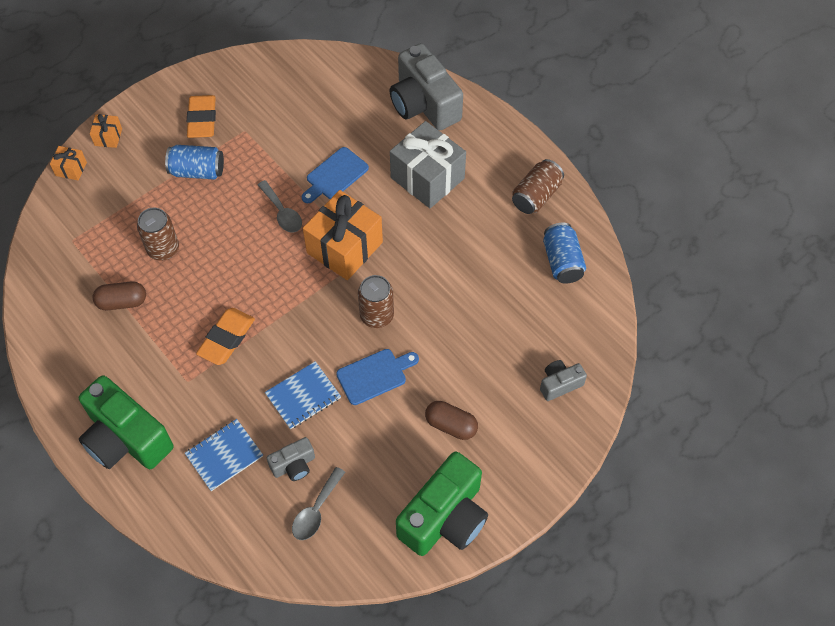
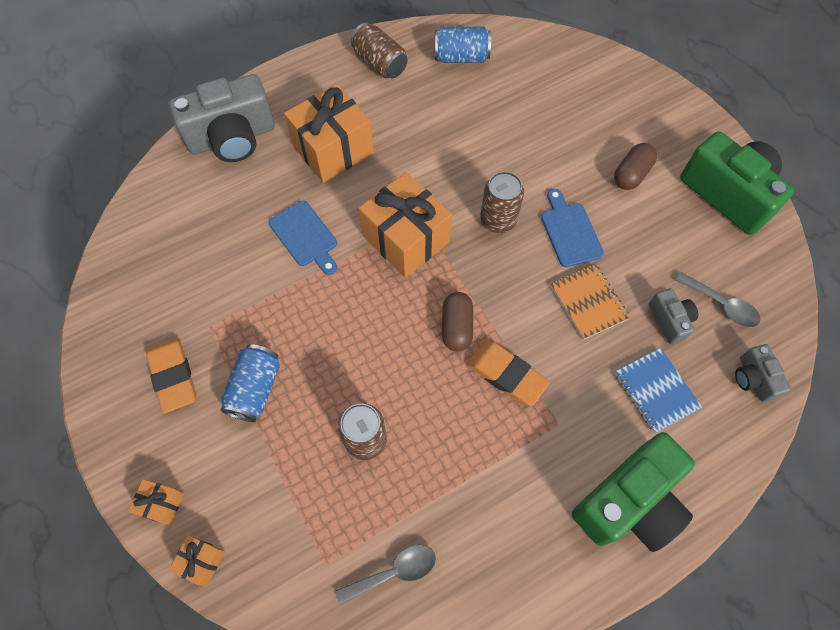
camera: 80 degrees left, 5 degrees up
(122, 302) = (436, 497): brown capsule -> brown capsule (456, 327)
(202, 120) = (173, 376): orange eraser -> orange eraser turned 60 degrees clockwise
(282, 213) = (343, 297): grey spoon -> grey spoon (394, 572)
(303, 396) = (588, 302): blue notebook -> orange notebook
(427, 178) = (333, 149): grey gift -> orange gift
(559, 384) = (594, 83): grey camera -> grey camera (753, 379)

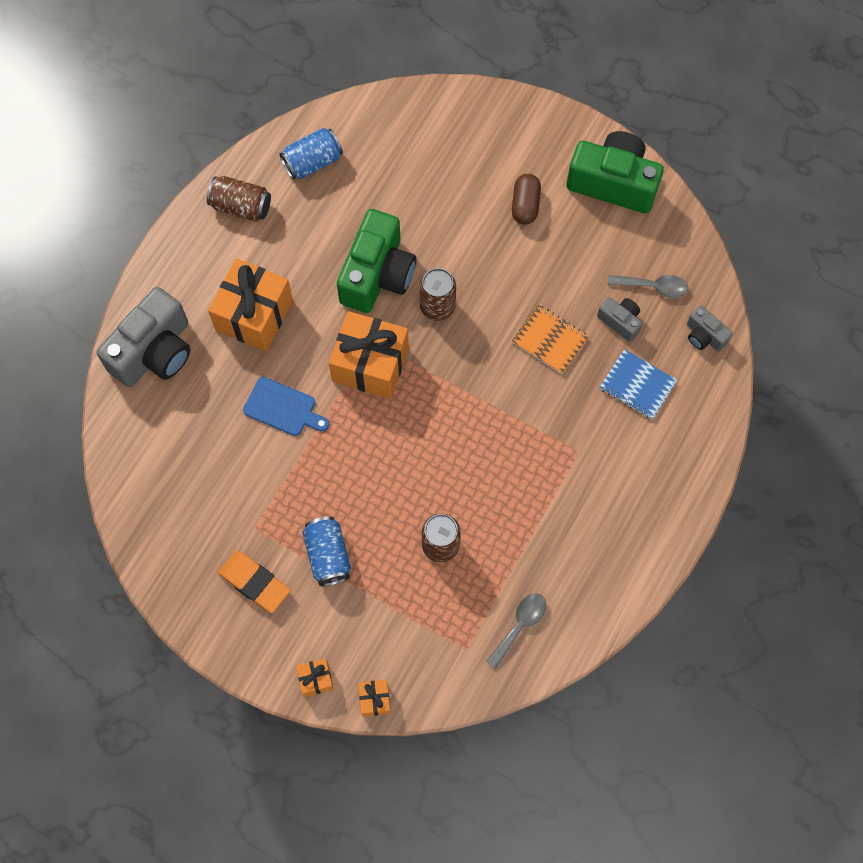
camera: 30 degrees left, 5 degrees up
(456, 327) = (457, 417): brown capsule -> none
(506, 375) = (518, 435): orange eraser -> none
(569, 231) = (502, 286): blue cutting board -> none
(629, 502) = (660, 481): green camera -> green camera (377, 275)

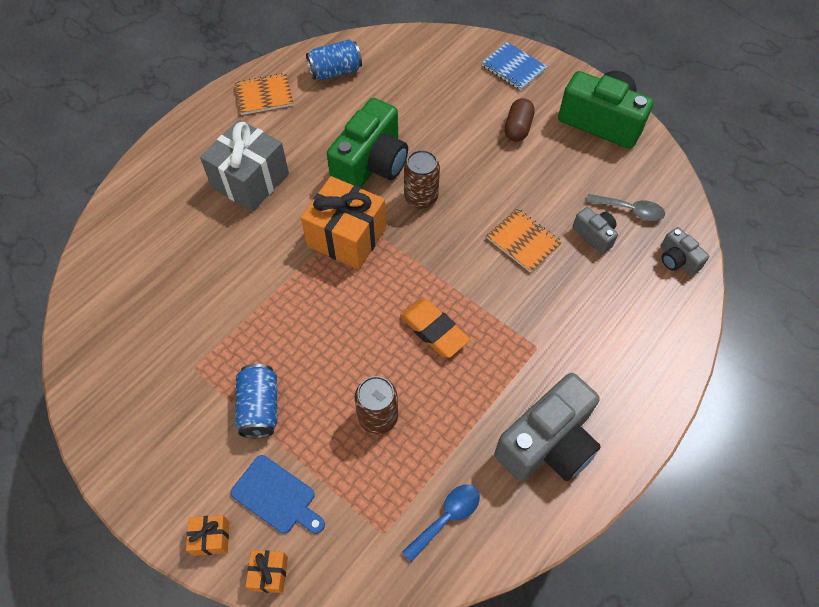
camera: 10 degrees right, 10 degrees down
(154, 352) = (151, 197): grey camera -> grey camera (548, 443)
(241, 206) = (264, 95): brown can -> orange notebook
(254, 315) = (250, 180): orange gift -> grey gift
(255, 582) = (178, 422): orange eraser -> orange eraser (434, 330)
(283, 408) = (254, 262): blue cutting board -> blue cutting board (277, 496)
(520, 625) = (447, 517): grey spoon -> blue spoon
(637, 385) = (605, 294): blue notebook -> blue notebook (513, 68)

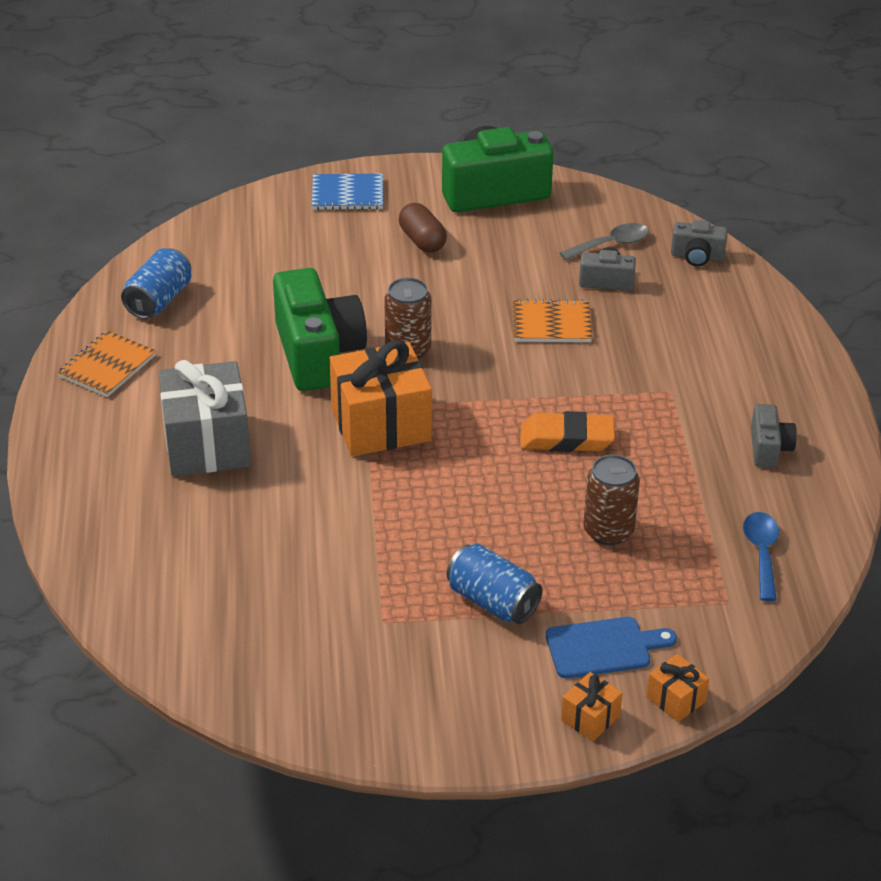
camera: 45 degrees left, 20 degrees down
(548, 443) = (769, 448): grey camera -> grey camera, size x0.49

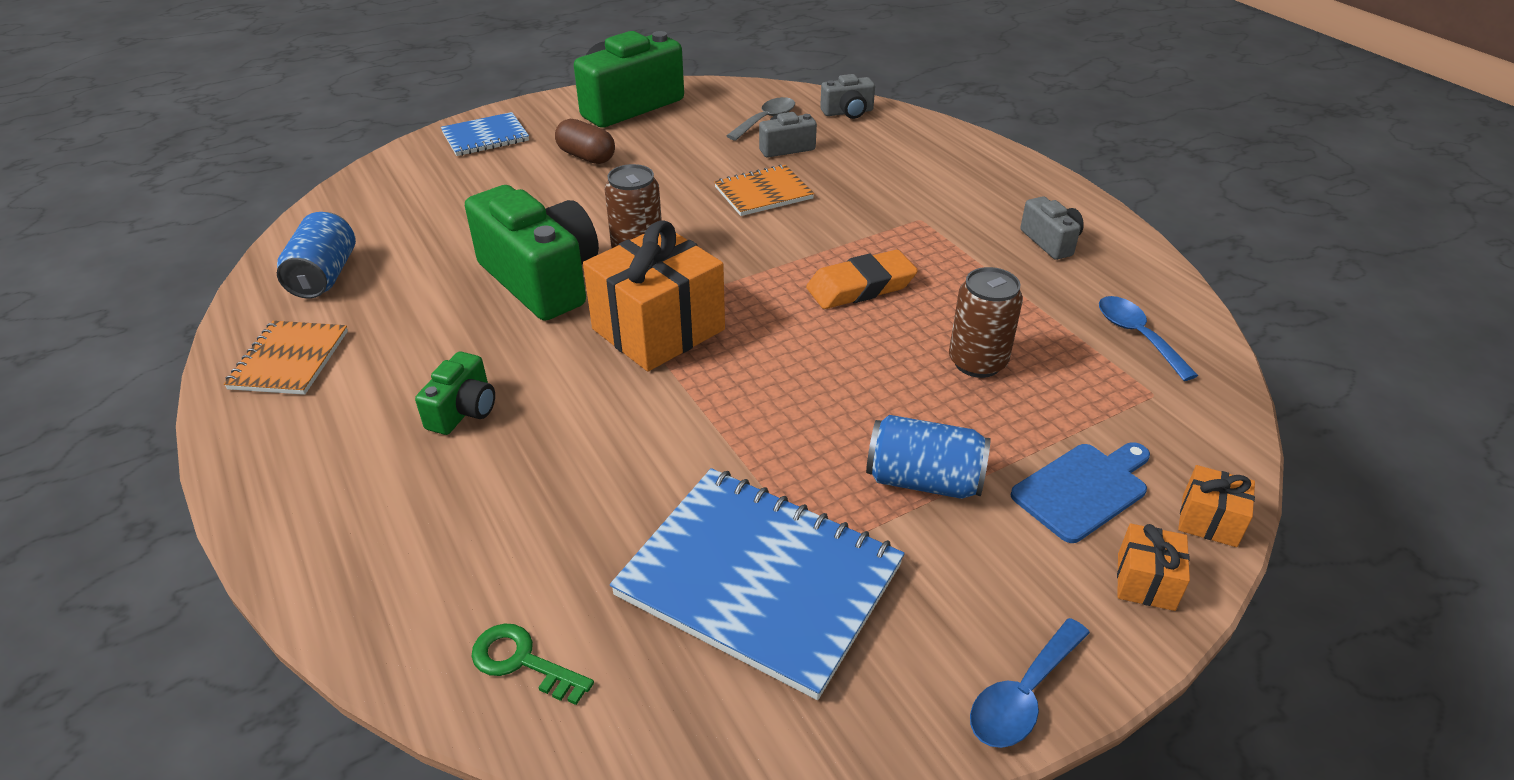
camera: 25 degrees left, 0 degrees up
(162, 619) = (522, 662): none -> green key
(207, 444) = (463, 410): grey gift -> green camera
(333, 624) = (759, 580): none -> blue notebook
(448, 747) = (1022, 696): none -> blue spoon

